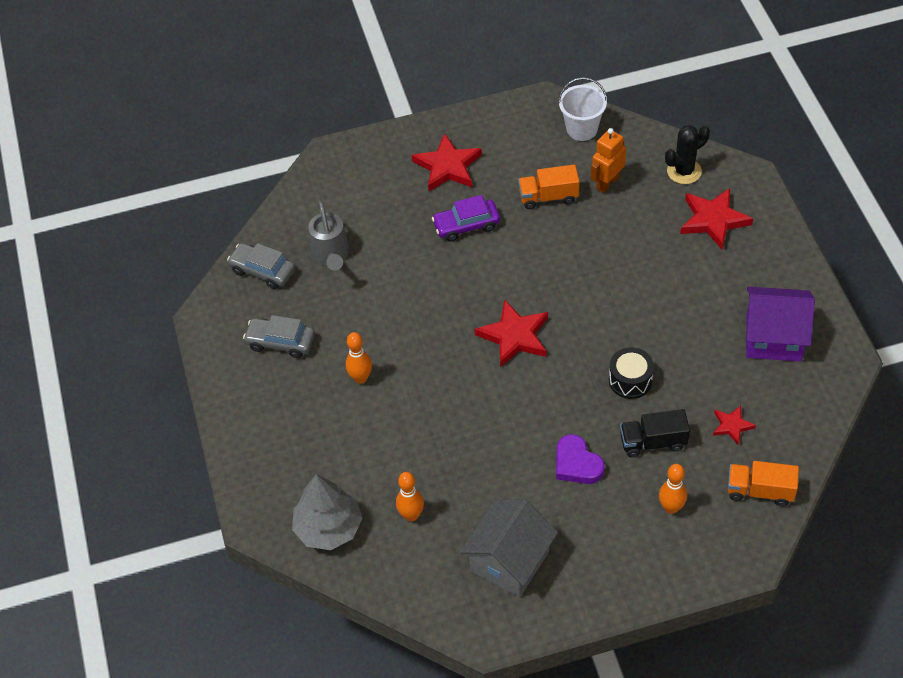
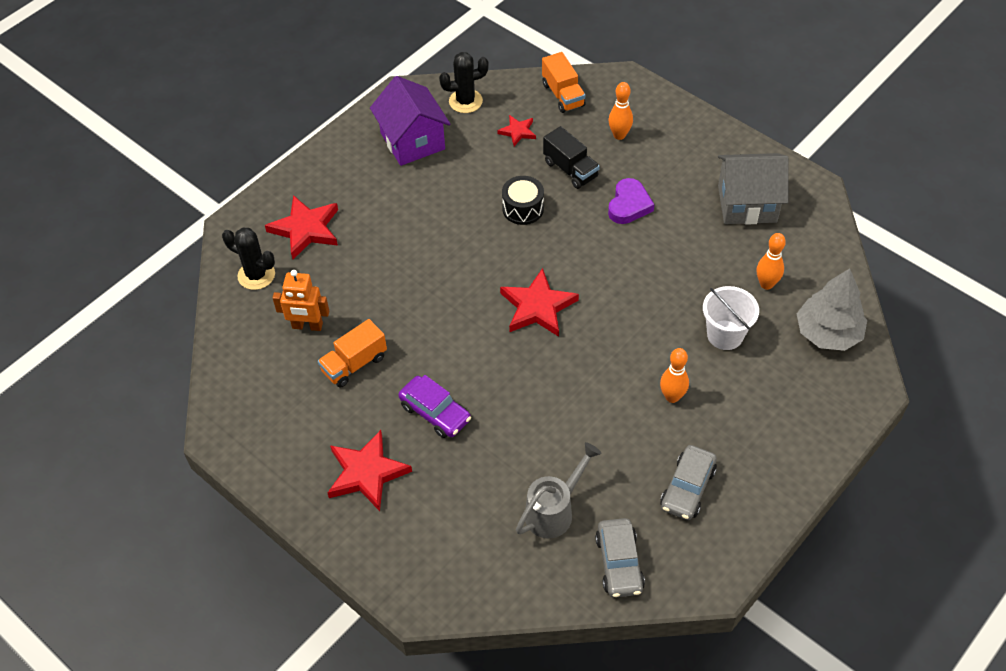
camera: 125 degrees left, 0 degrees up
(280, 342) = (687, 488): grey car -> grey car turned 45 degrees clockwise
(548, 197) = (354, 364): orange truck -> orange truck turned 90 degrees clockwise
(582, 129) = (244, 381): white bucket -> white bucket (725, 335)
(803, 404) = (465, 101): none -> black cactus

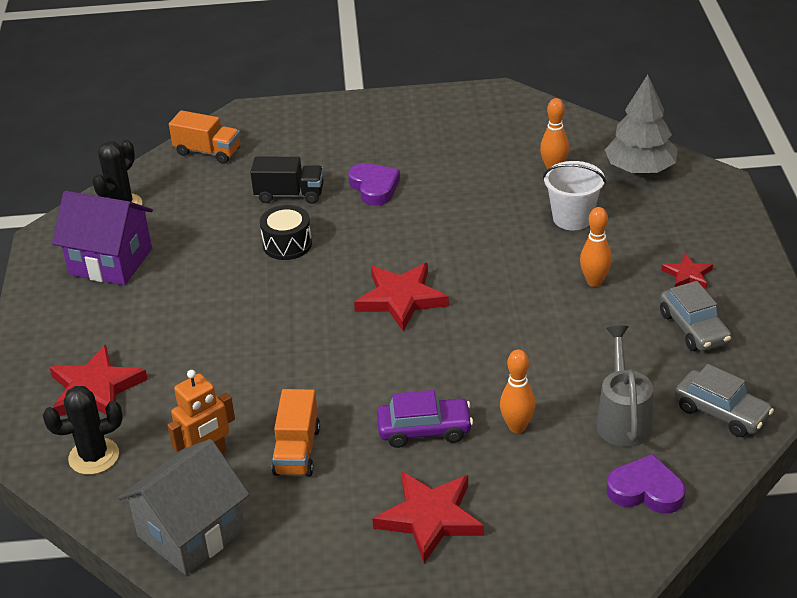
camera: 45 degrees left, 15 degrees down
(502, 570) = (646, 490): none -> purple heart
(518, 132) = (203, 198): red star -> red star (687, 275)
(619, 135) = (297, 149): orange bowling pin -> orange bowling pin (517, 427)
(747, 204) = (465, 131): grey house -> grey house (191, 533)

